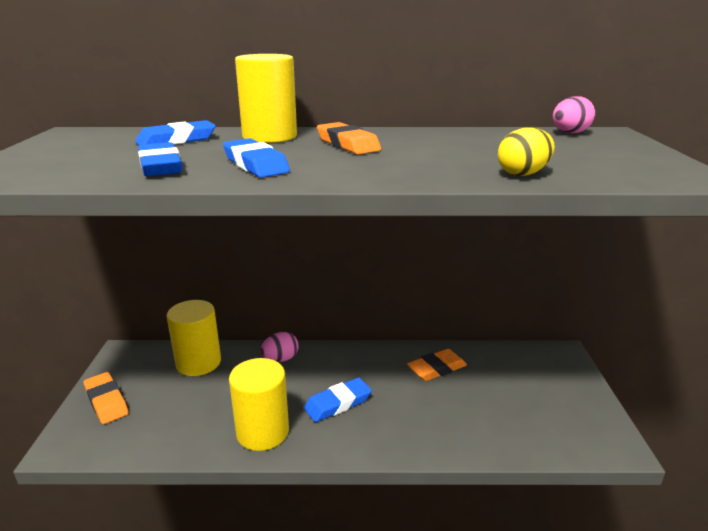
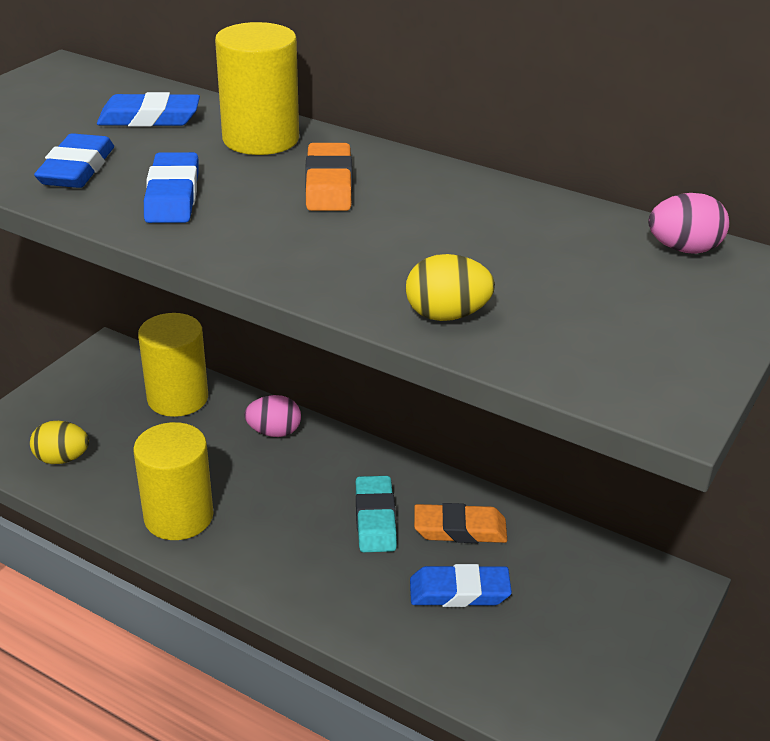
camera: 30 degrees right, 10 degrees up
(106, 401) = (51, 408): orange eraser -> none
(142, 430) = (62, 459): none -> yellow egg
(338, 403) = (290, 520): blue eraser -> blue eraser (459, 592)
(386, 382) = (375, 519): none -> turquoise eraser

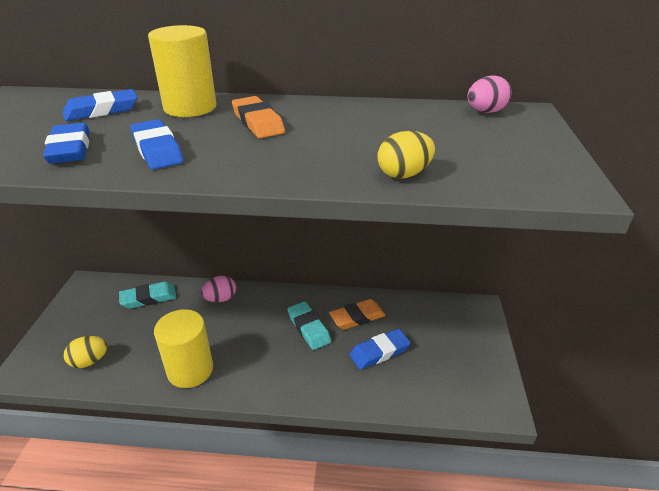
camera: 25 degrees left, 0 degrees up
(178, 398) = (148, 298): yellow cylinder -> turquoise eraser

